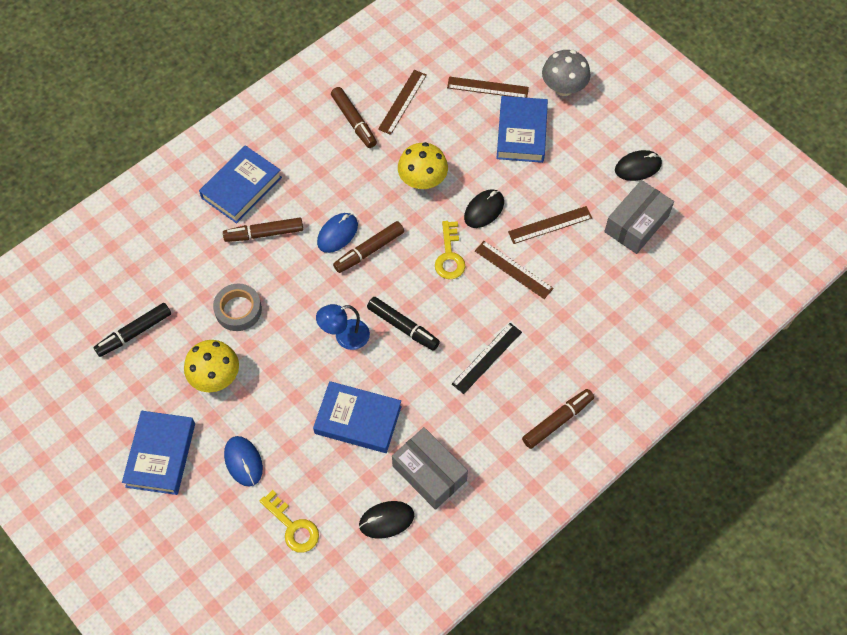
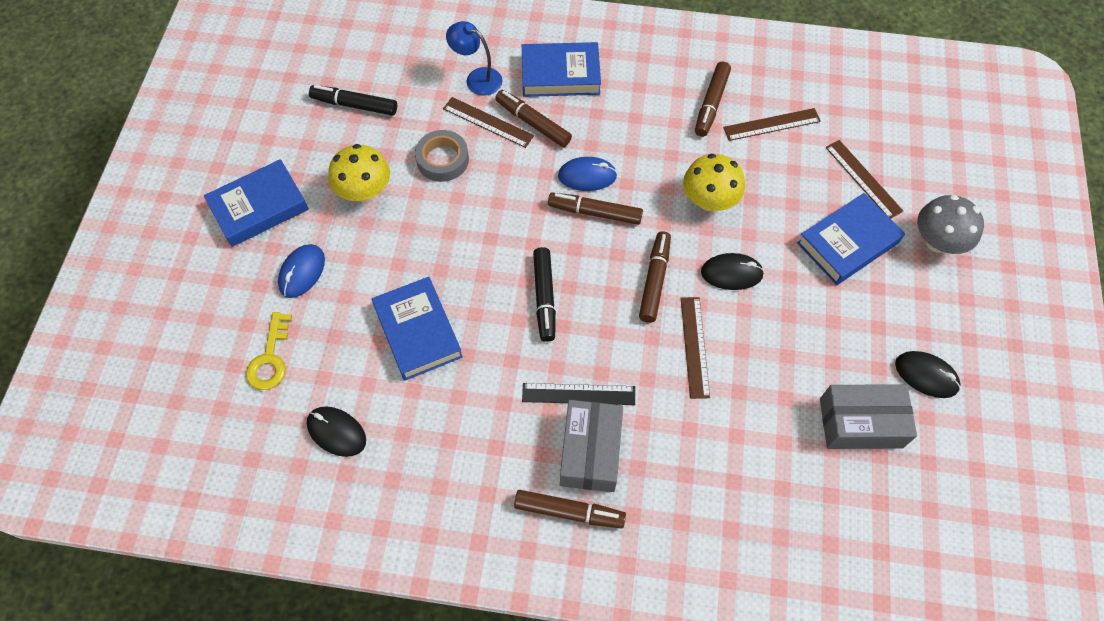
camera: 50 degrees right, 0 degrees up
(345, 337) = (491, 259): blue lamp -> blue lamp (477, 78)
(429, 473) = (414, 434): grey box -> grey box (590, 451)
(449, 256) = (654, 281): yellow key -> brown marker
(550, 225) = (775, 343): brown ruler -> brown ruler (488, 122)

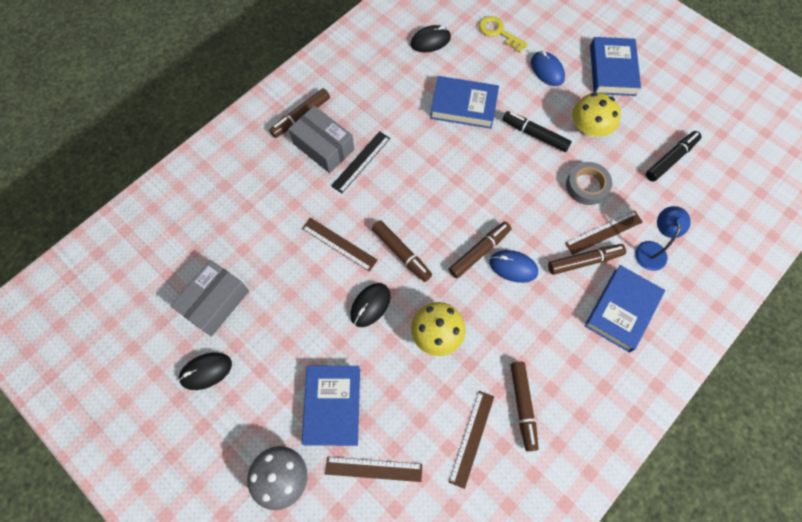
camera: 125 degrees right, 5 degrees up
(477, 78) = (652, 249): blue lamp -> blue lamp turned 45 degrees counterclockwise
(544, 297) = (437, 183): black marker -> black marker (535, 135)
(587, 176) = (513, 267): blue mouse -> blue mouse turned 75 degrees clockwise
(711, 103) = (522, 405): brown marker -> brown marker turned 150 degrees counterclockwise

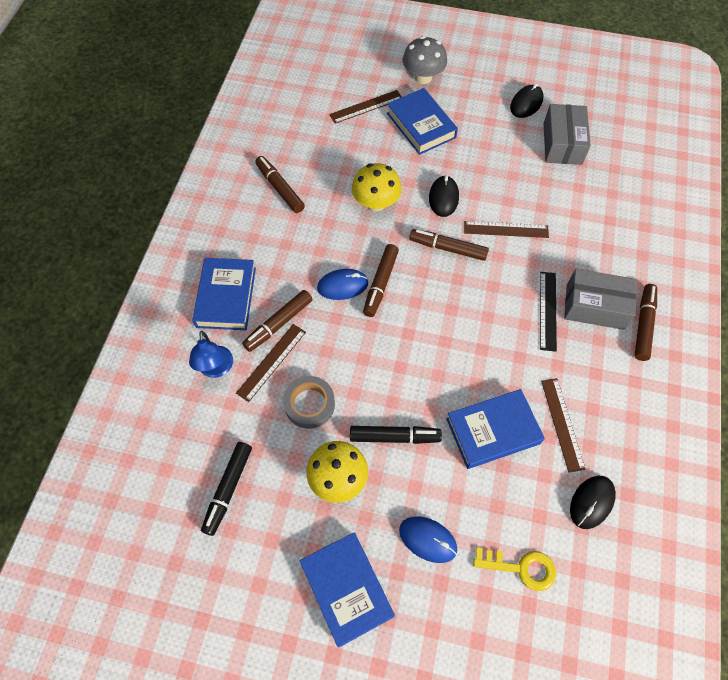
camera: 150 degrees right, 5 degrees down
(471, 438) = (308, 152): brown ruler -> brown ruler (562, 424)

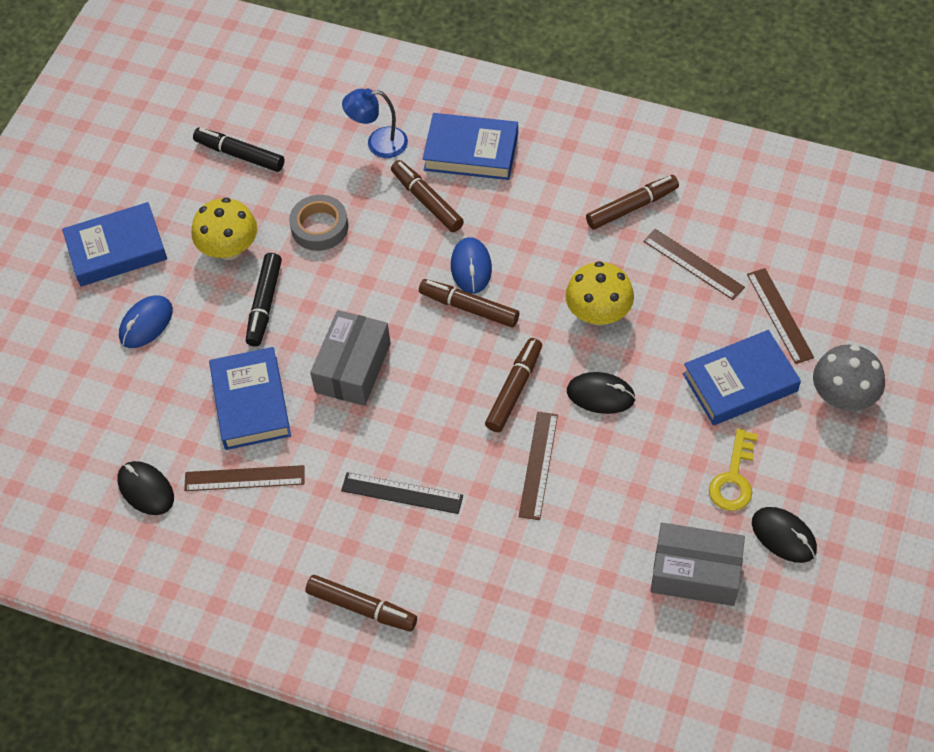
camera: 100 degrees right, 5 degrees down
(271, 362) = (378, 193): brown ruler -> brown ruler (693, 264)
(521, 568) = (95, 405): yellow key -> yellow key (733, 478)
(595, 306) = (399, 552): grey box -> grey box (353, 368)

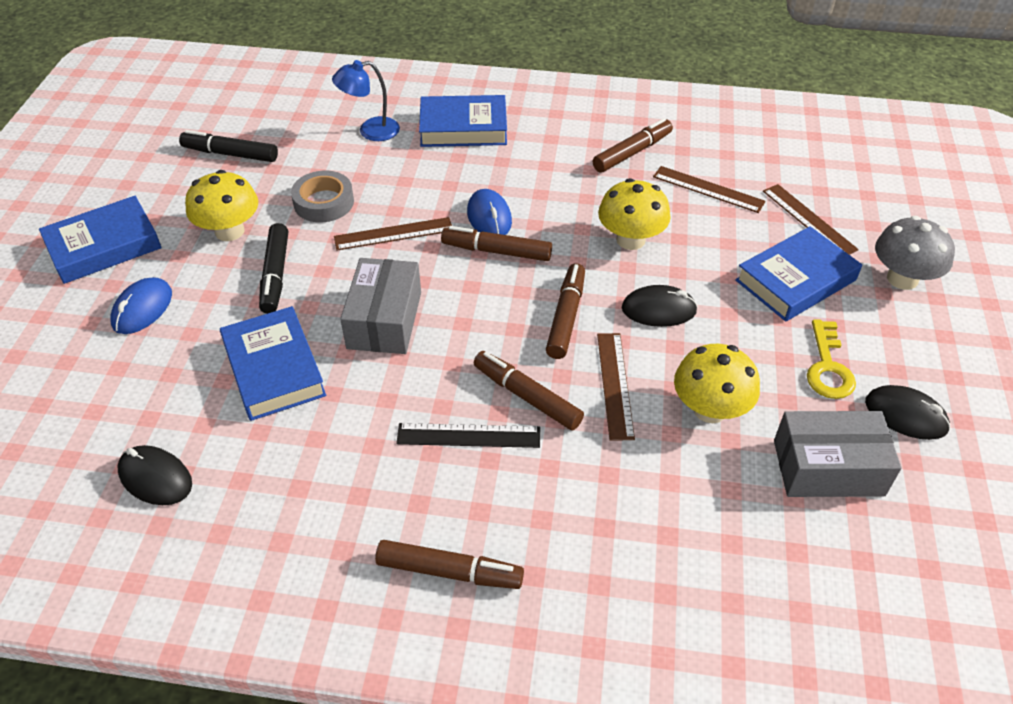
camera: 15 degrees left, 10 degrees down
(244, 478) = (277, 448): brown ruler -> brown ruler (393, 234)
(427, 201) = (430, 170): brown marker -> brown marker (527, 397)
(613, 502) = (710, 409): none -> yellow mushroom

